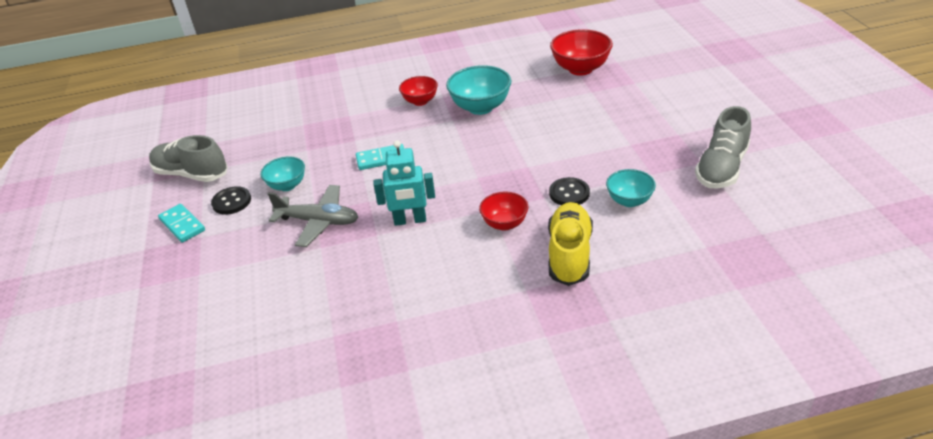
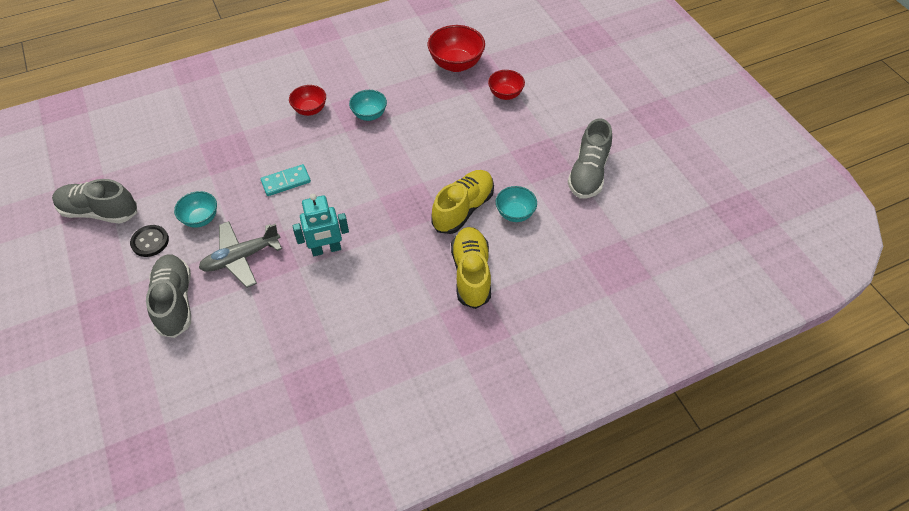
camera: 15 degrees left, 15 degrees up
(182, 225) = (107, 272): turquoise domino -> none
(240, 256) = (175, 302): none -> grey shoe
(318, 221) = (241, 258): grey plane -> grey plane turned 150 degrees clockwise
(480, 107) = (369, 115): turquoise bowl -> turquoise bowl, size x0.62
(504, 224) = (411, 246): red bowl -> red bowl (505, 94)
(569, 193) = (463, 209): black button -> yellow shoe

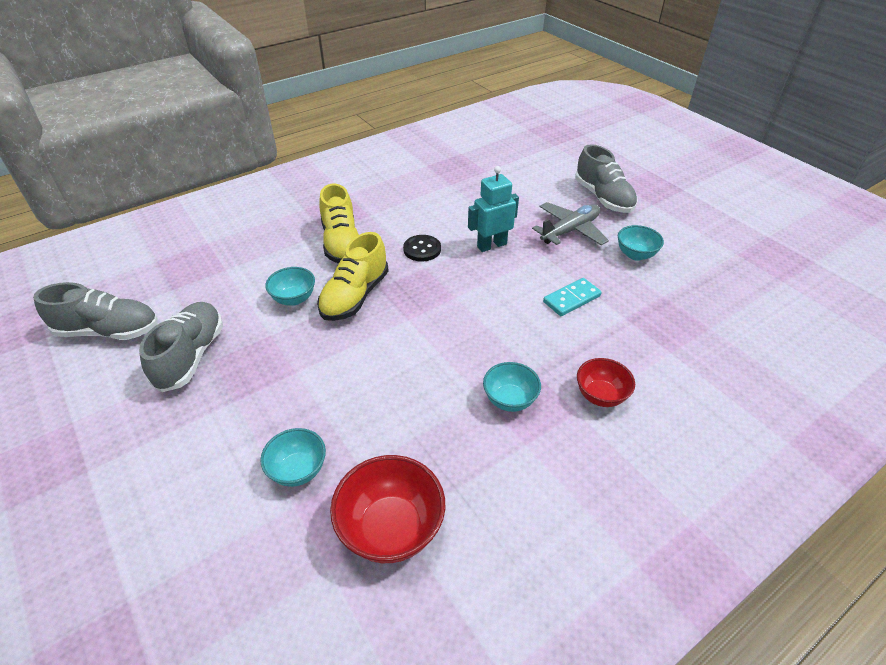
camera: 170 degrees right, 10 degrees down
(99, 212) = (743, 248): grey shoe -> grey shoe (109, 331)
(150, 242) = (667, 232): black button -> black button (422, 249)
(505, 94) = (298, 470): red bowl -> turquoise bowl

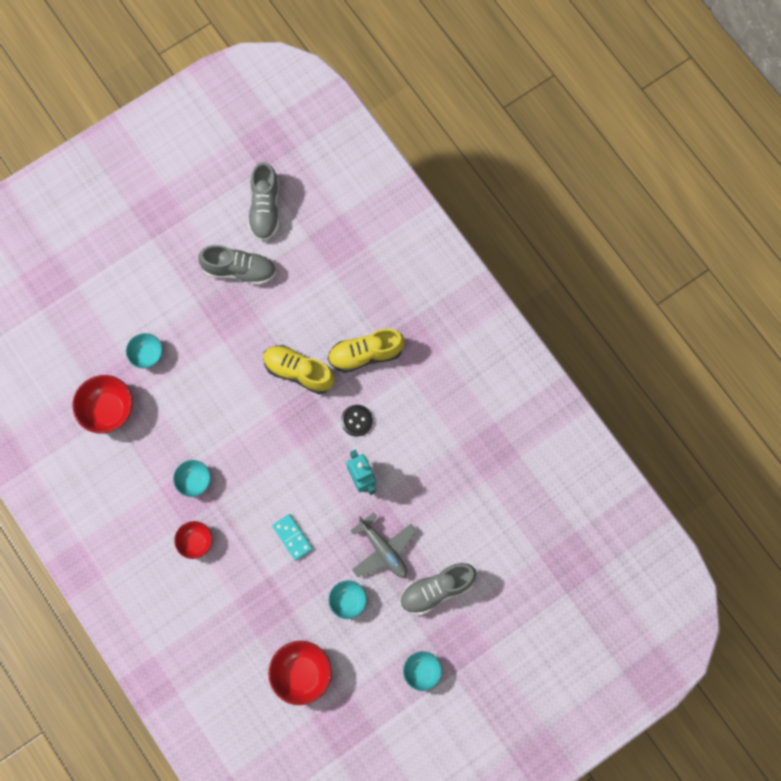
camera: 90 degrees right, 30 degrees up
(294, 299) = (296, 327): turquoise bowl -> turquoise bowl (422, 671)
(736, 289) = (301, 674): none -> red bowl

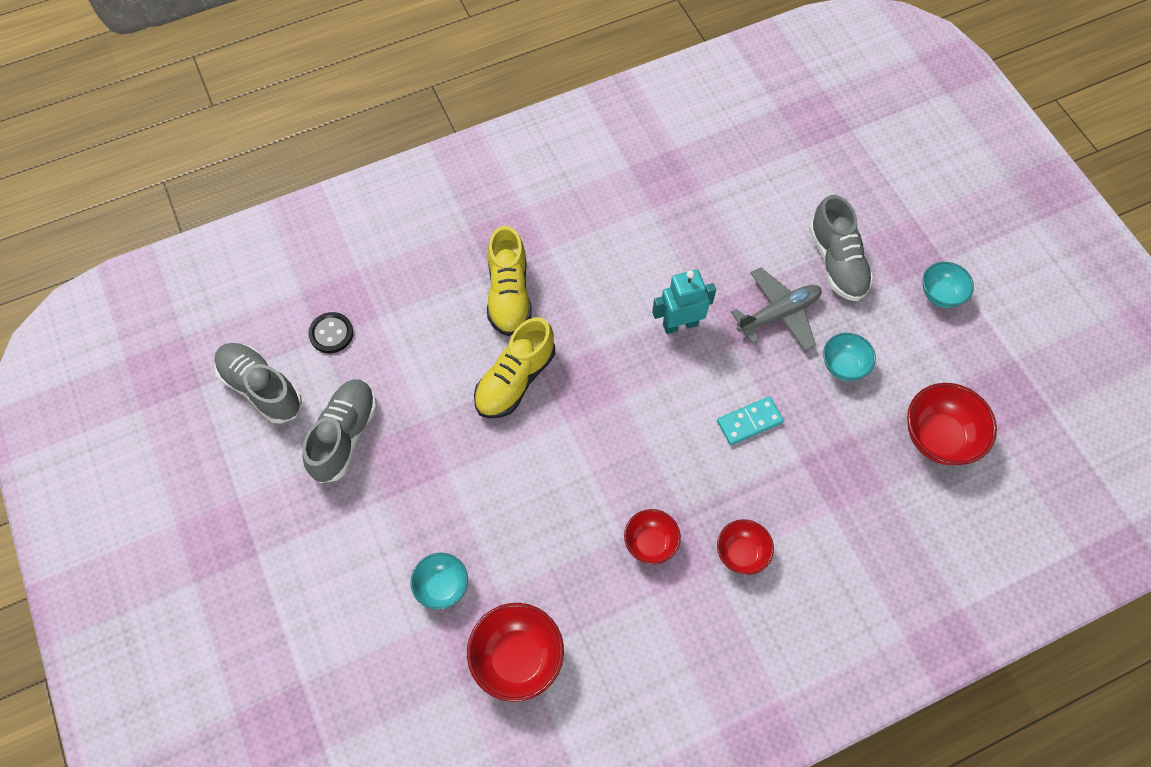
camera: 80 degrees left, 10 degrees down
(194, 481) = (650, 543): turquoise bowl -> red bowl
(265, 208) = (261, 388): grey shoe -> grey shoe turned 150 degrees counterclockwise
(356, 421) = (599, 319): black button -> black button (331, 333)

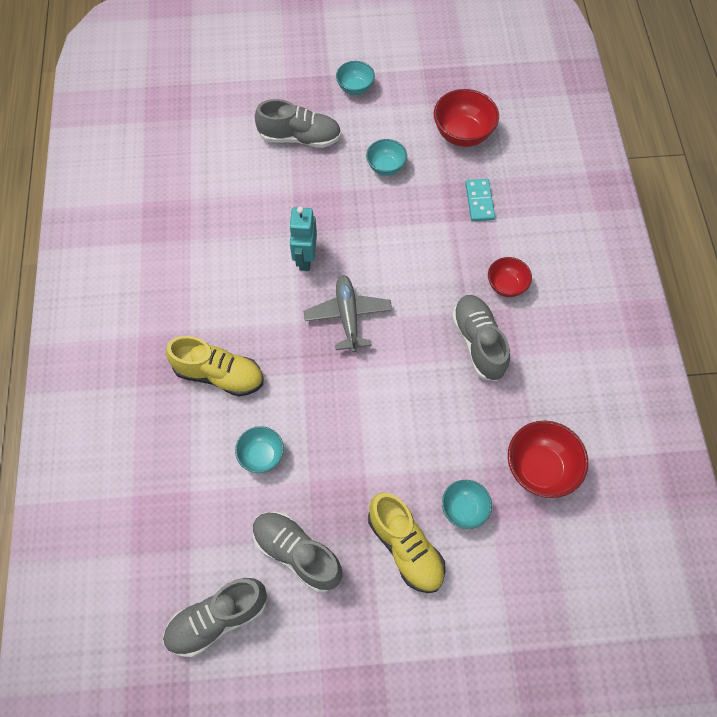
camera: 70 degrees left, 0 degrees up
(331, 333) = (188, 538): black button -> none
(435, 366) = (262, 456): none -> turquoise bowl
(515, 380) = (302, 395): yellow shoe -> yellow shoe (405, 547)
(650, 543) = (478, 343): red bowl -> grey shoe
(749, 422) = (406, 242): turquoise domino -> turquoise domino (479, 201)
(778, 314) = (326, 190): grey plane -> grey plane (348, 316)

